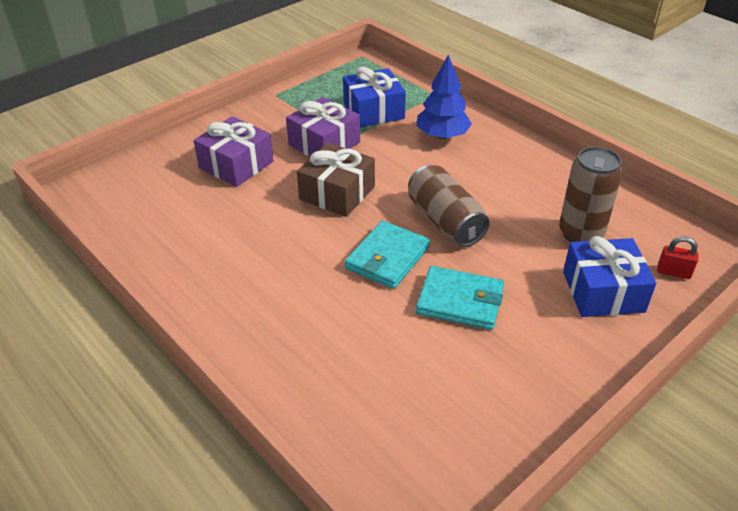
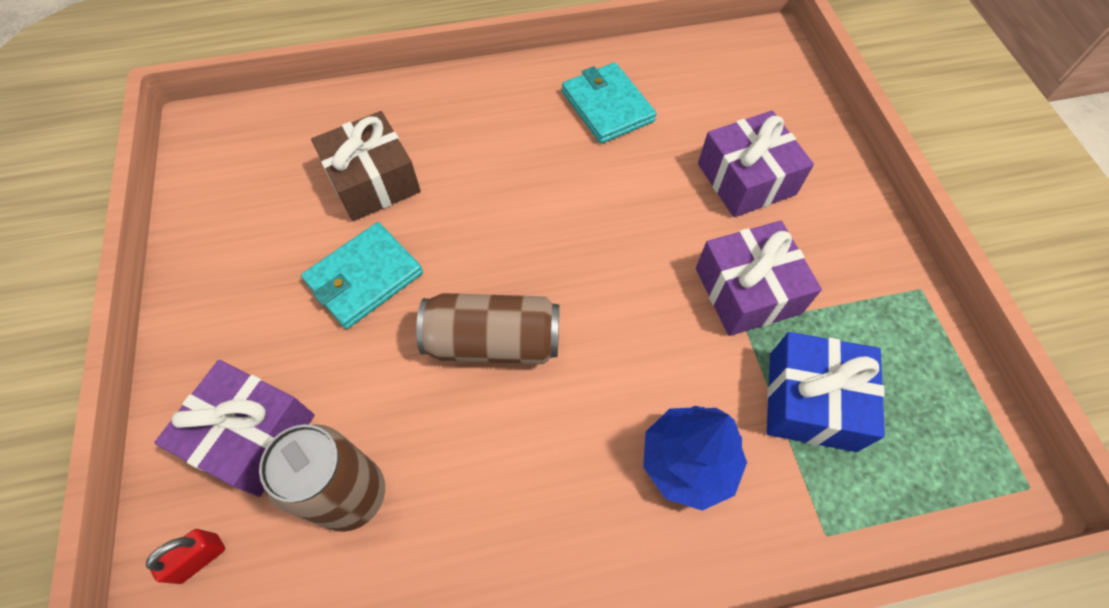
camera: 120 degrees right, 20 degrees up
(337, 193) = (625, 255): brown gift -> brown gift (373, 181)
(387, 258) = (477, 247): turquoise wallet -> turquoise wallet (607, 106)
(603, 291) = (252, 436): blue gift -> purple gift

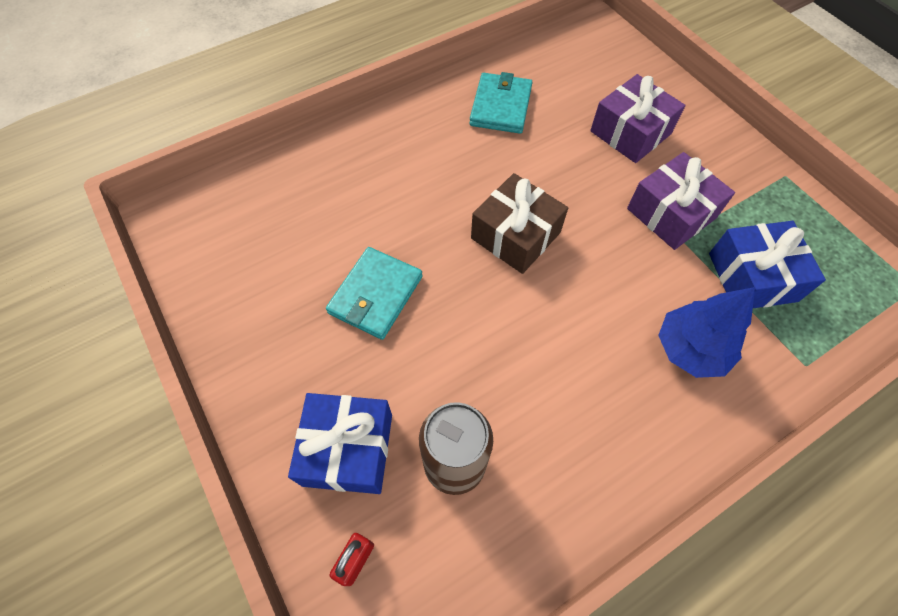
camera: 20 degrees left, 0 degrees up
(252, 436) = (348, 449): purple gift -> blue gift
(373, 181) = (342, 217): brown gift -> brown gift (515, 235)
(493, 341) = (504, 310): brown can -> none
(607, 106) = (501, 106): turquoise wallet -> turquoise wallet turned 60 degrees clockwise

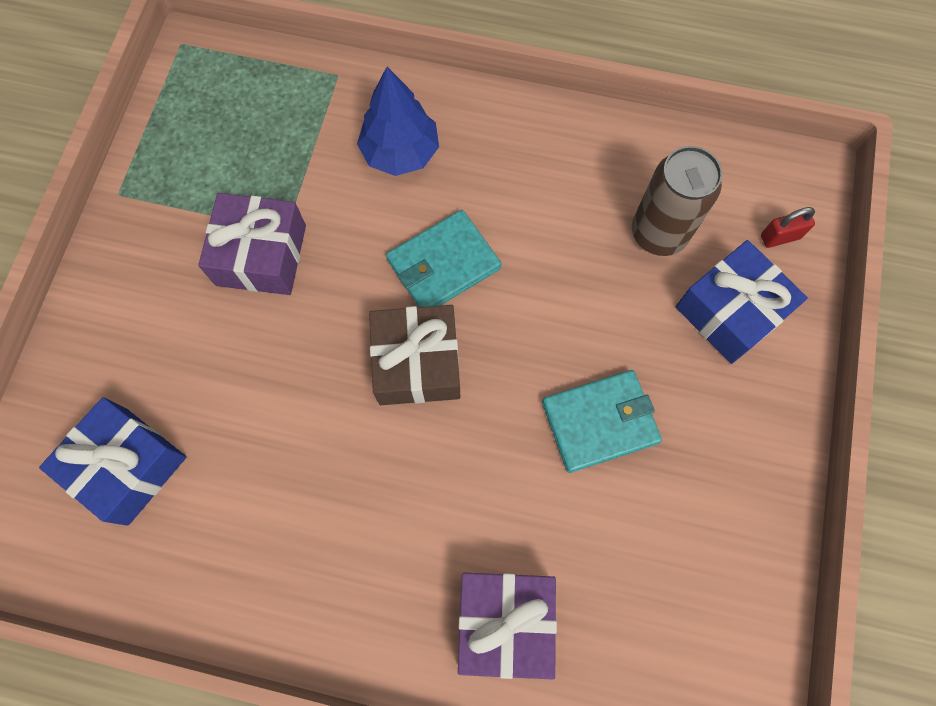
camera: 135 degrees left, 10 degrees up
(501, 106) = (250, 532): turquoise wallet -> turquoise wallet (443, 264)
(630, 132) = (174, 365): purple gift -> purple gift (504, 621)
(752, 277) = (280, 152): blue gift -> blue gift (128, 466)

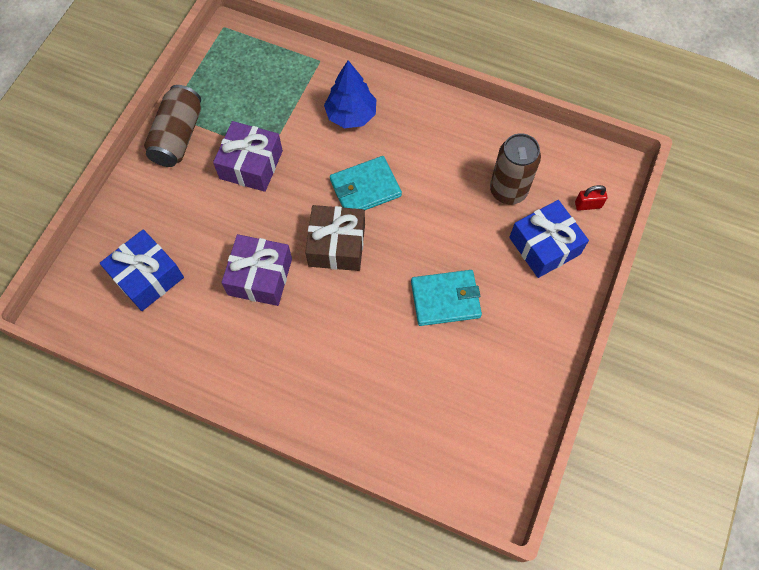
camera: 10 degrees right, 5 degrees down
(139, 228) = (178, 136): none -> brown can
(504, 621) = (361, 406): purple gift -> purple gift (260, 277)

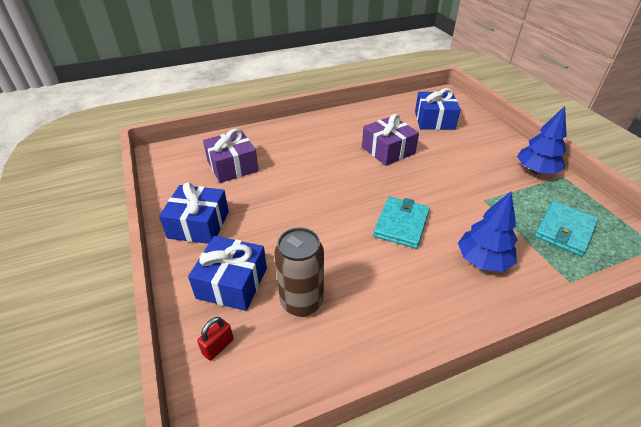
camera: 135 degrees right, 25 degrees down
(178, 136) = (536, 171): brown can -> blue tree
(251, 165) = (479, 187): purple gift -> purple gift (232, 166)
(337, 245) = (372, 186): brown gift -> none
(445, 299) = (274, 205): turquoise wallet -> turquoise wallet (564, 230)
(529, 332) = (199, 224): none -> blue gift

